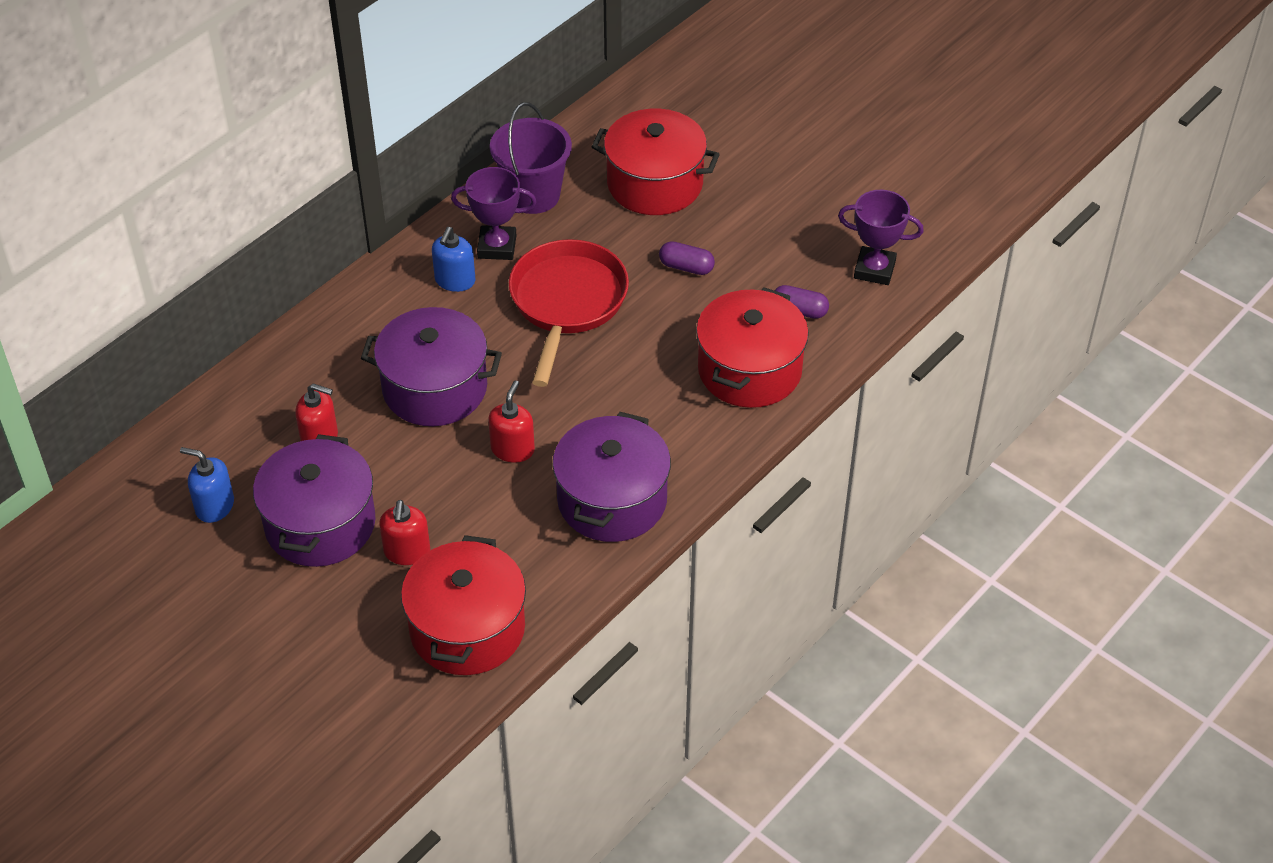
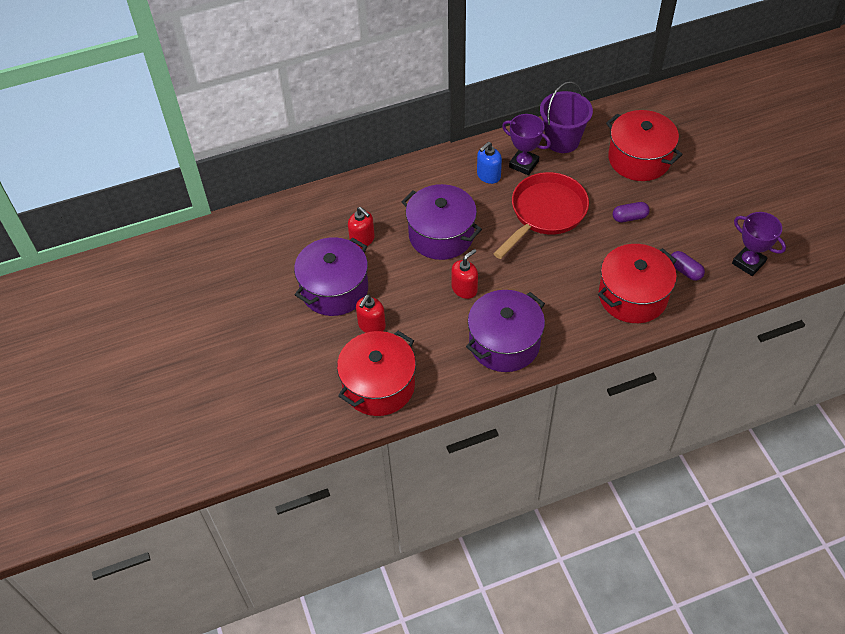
camera: 30 degrees right, 5 degrees up
(214, 506) = (285, 256): blue soap dispenser -> none
(686, 267) = (629, 217): purple capsule -> purple capsule turned 60 degrees counterclockwise

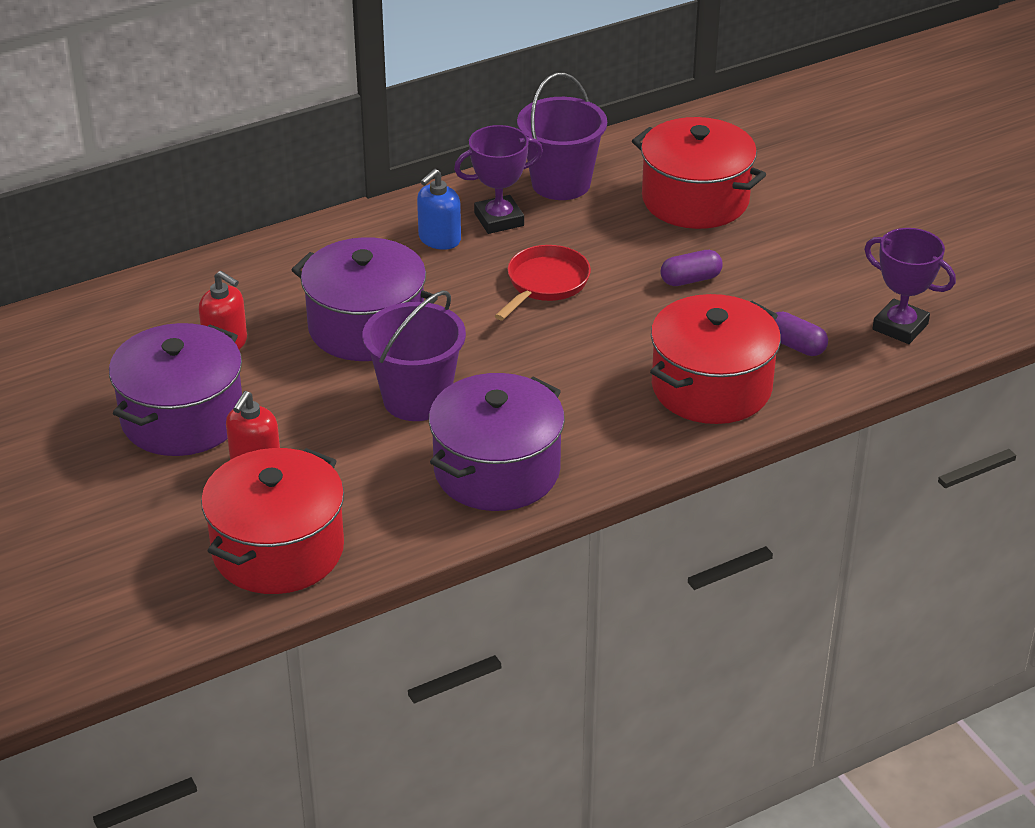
camera: 10 degrees left, 15 degrees down
(464, 289) = (416, 399): red soap dispenser -> purple bucket
(524, 164) = (499, 219): purple trophy -> purple trophy turned 45 degrees counterclockwise
(545, 213) = (545, 284): red pan -> red pan, size x0.62

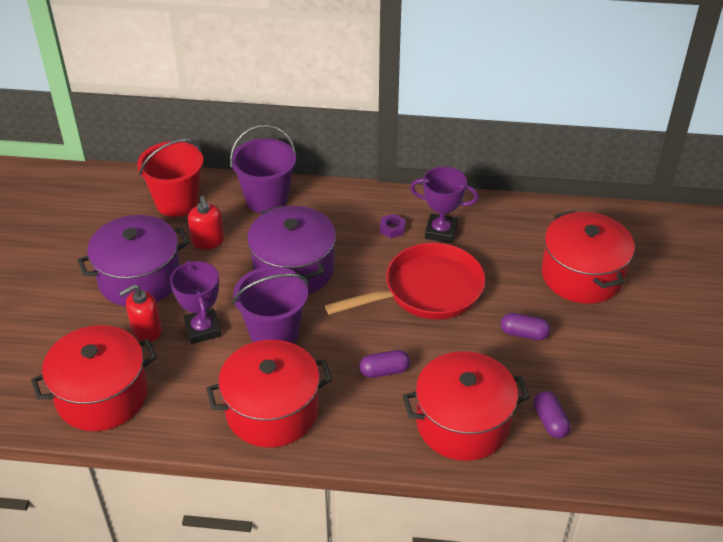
camera: 35 degrees right, 5 degrees up
(134, 320) = (177, 202): none -> red bucket
(439, 239) = (392, 228): blue soap dispenser -> purple nut
(497, 470) = (272, 411): purple pot -> red pot
(545, 284) = (427, 291): red pan -> red pan, size x1.61
(561, 183) = (503, 223): purple bucket -> purple bucket (267, 199)
(579, 378) = (384, 371): none -> purple capsule
(900, 327) = (640, 446): purple trophy -> purple trophy (202, 329)

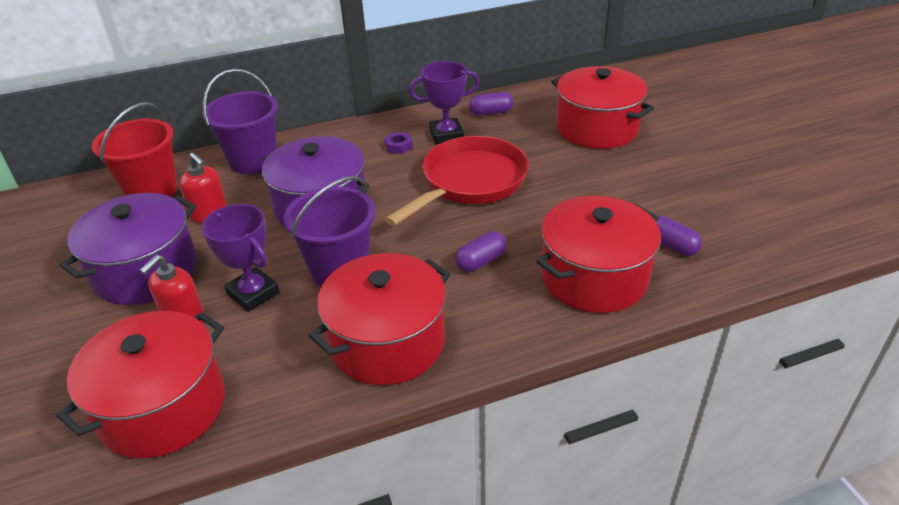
camera: 25 degrees left, 5 degrees down
(524, 334) = (586, 186): purple capsule -> purple capsule (491, 112)

